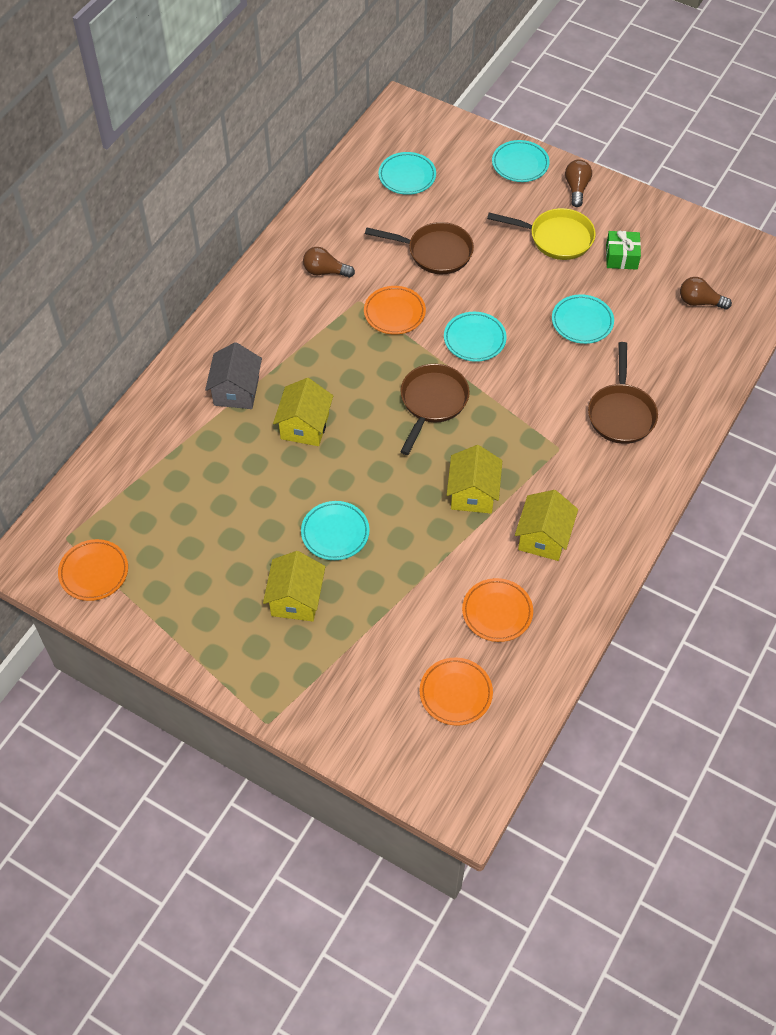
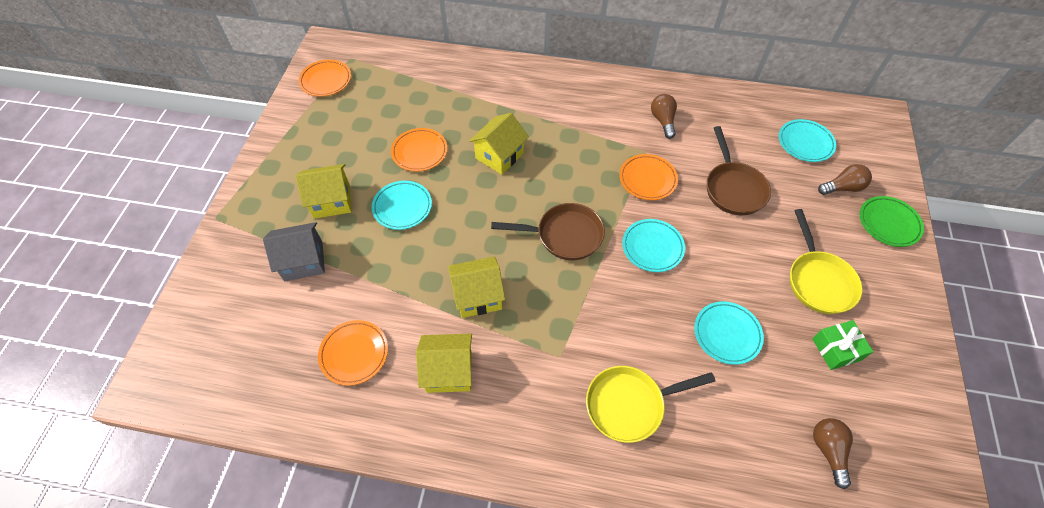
camera: 70 degrees right, 0 degrees up
(236, 391) = (514, 105): grey house -> grey house (303, 261)
(304, 426) = (499, 156): yellow house -> yellow house turned 45 degrees counterclockwise
(455, 693) = (262, 344): orange plate -> orange plate (419, 152)
(520, 164) = (888, 223): turquoise plate -> green plate
(576, 188) = (896, 281): brown light bulb -> brown light bulb (842, 187)
(621, 413) = (629, 404): brown pan -> yellow pan

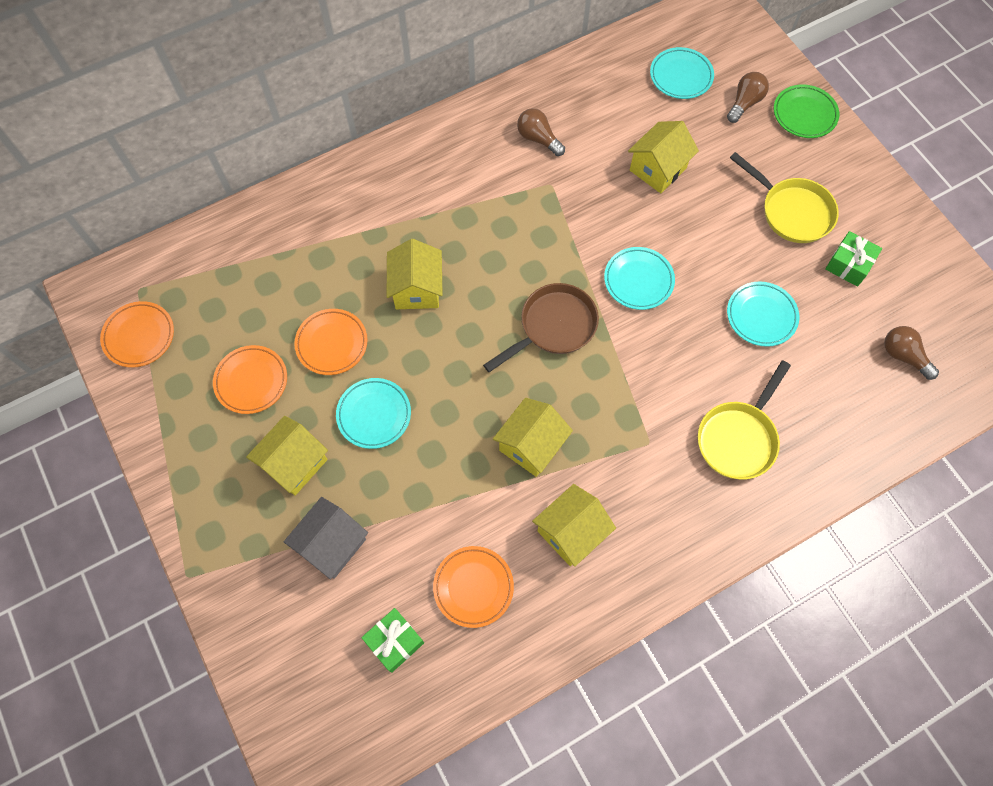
camera: 40 degrees left, 10 degrees up
(277, 346) = (394, 641): none -> green gift
(647, 179) = (577, 213): orange plate -> orange plate (251, 381)
(733, 188) = (658, 169): brown pan -> yellow house

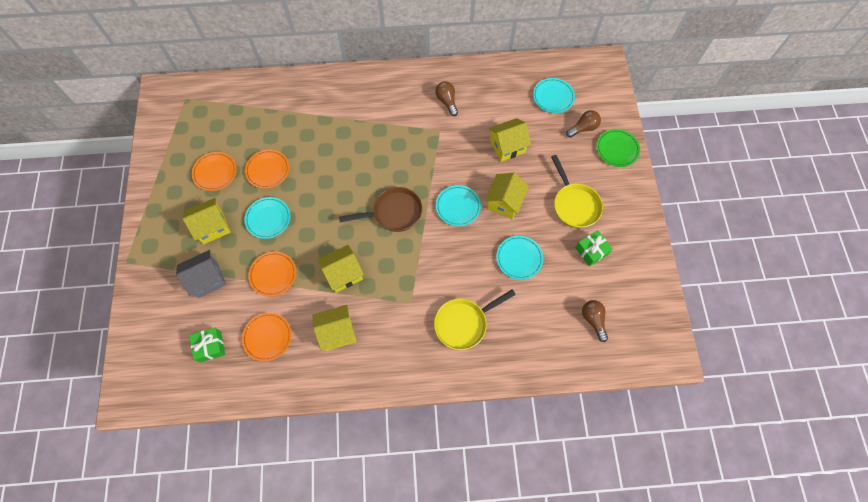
camera: 25 degrees right, 0 degrees up
(139, 336) = (172, 124): orange plate -> orange plate (273, 275)
(417, 289) = (330, 159): yellow house -> yellow house (504, 202)

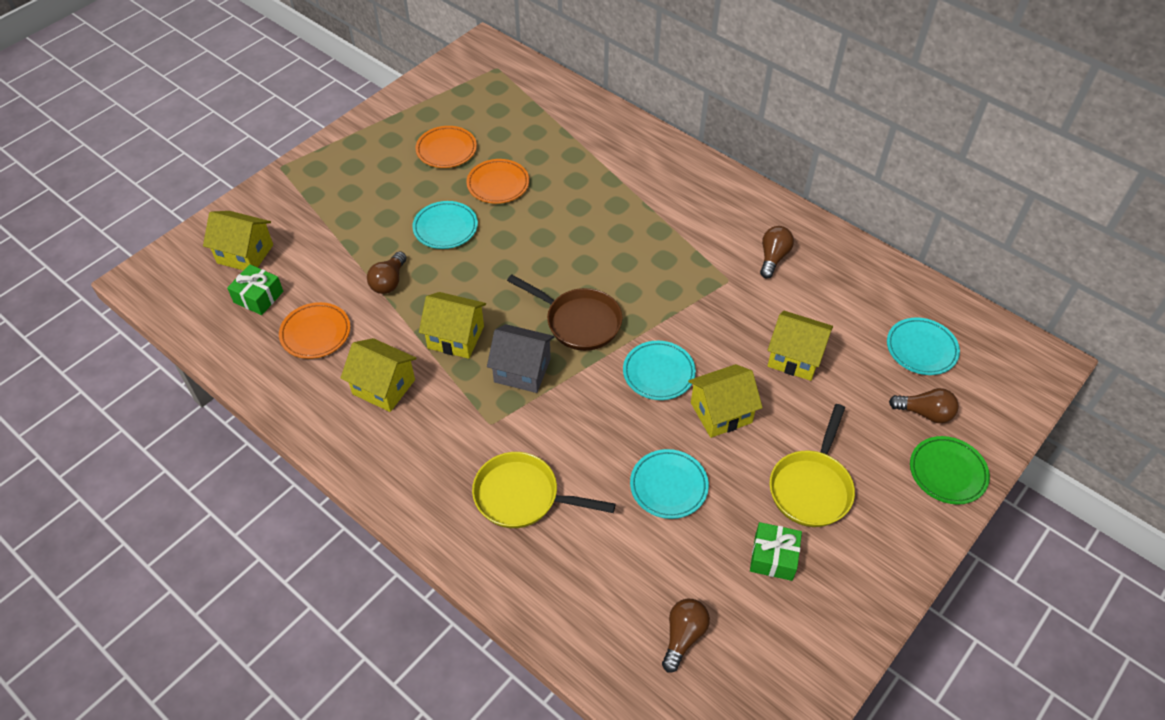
camera: 45 degrees right, 15 degrees down
(207, 279) = (327, 236): grey house -> grey house (522, 370)
(212, 227) = (387, 195): yellow house -> yellow house (245, 254)
(273, 275) = (389, 281): orange plate -> brown light bulb

